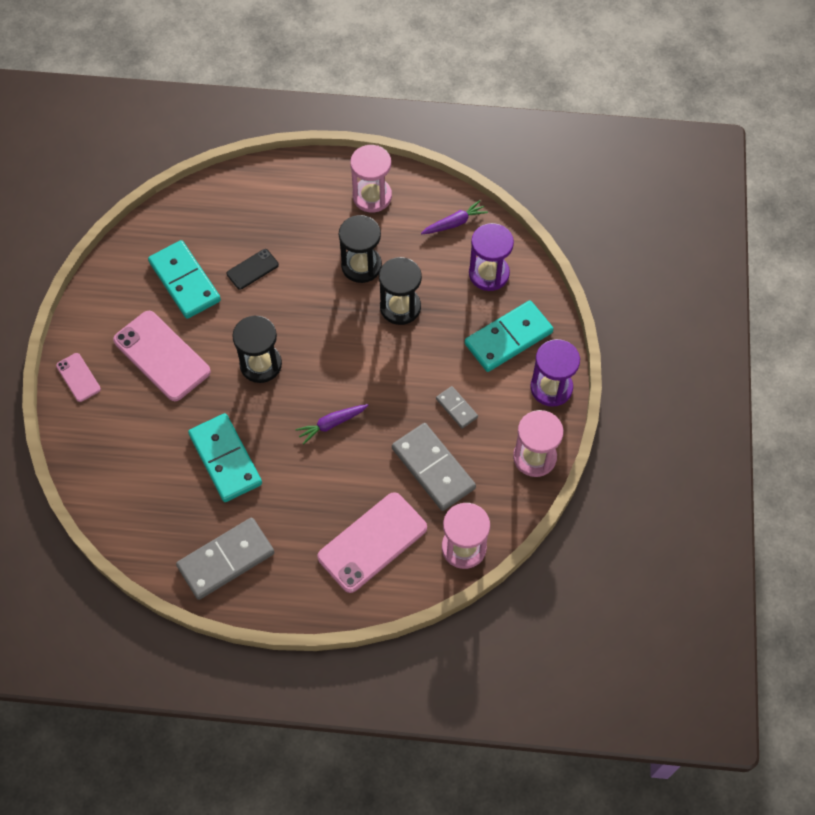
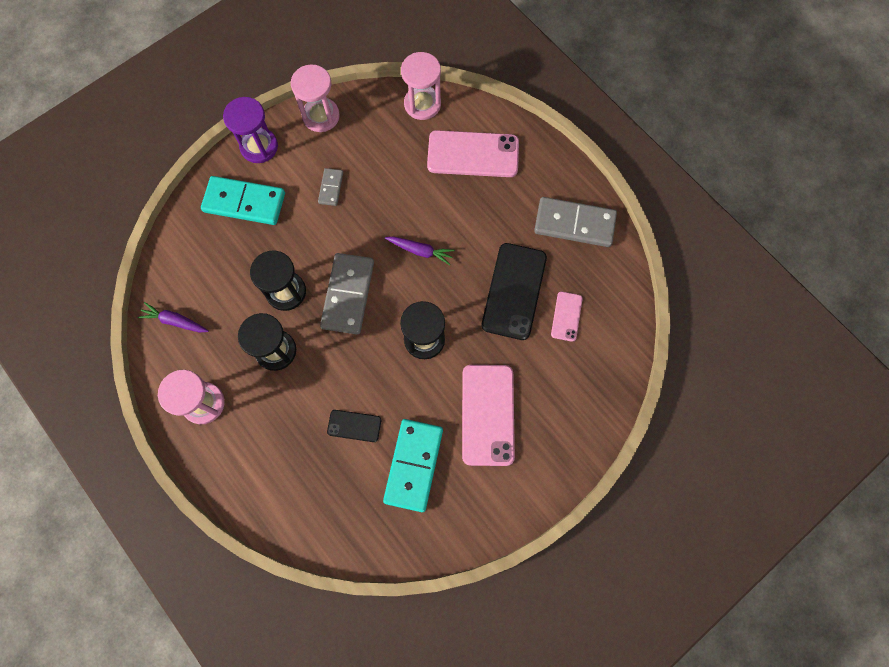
camera: 135 degrees left, 10 degrees up
(78, 377) = (564, 455): pink phone -> pink phone (566, 316)
(225, 459) = (514, 291): turquoise domino -> black phone
(433, 468) = (388, 164): grey domino -> grey domino (348, 295)
(489, 274) = (200, 259): purple hourglass -> none

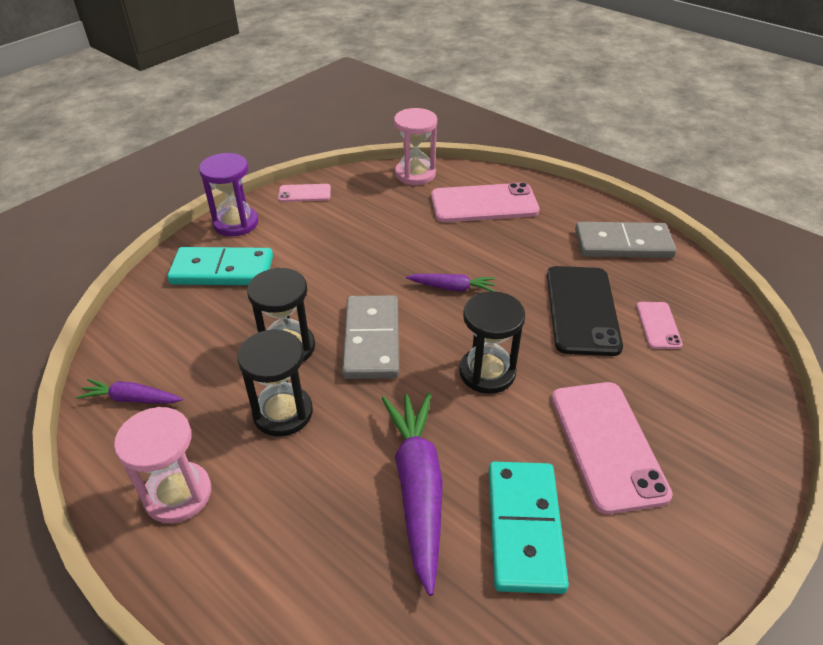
camera: 10 degrees left, 30 degrees down
(321, 116) = (304, 193): pink hourglass -> pink phone
(331, 188) = (328, 247): grey domino -> none
(354, 425) = (418, 488): black phone -> purple carrot

